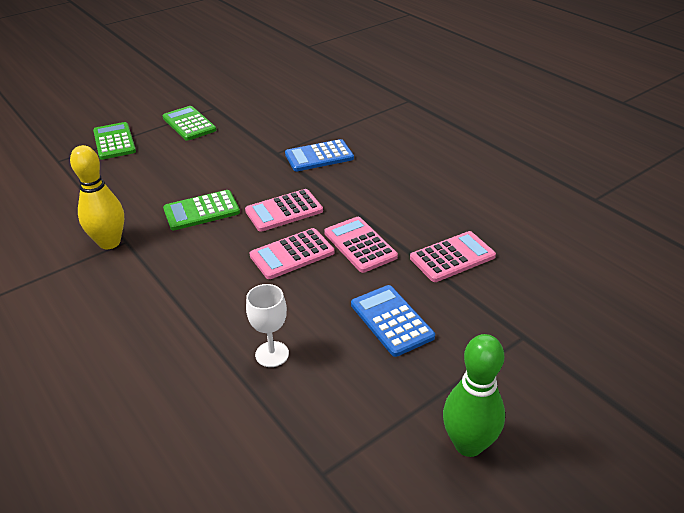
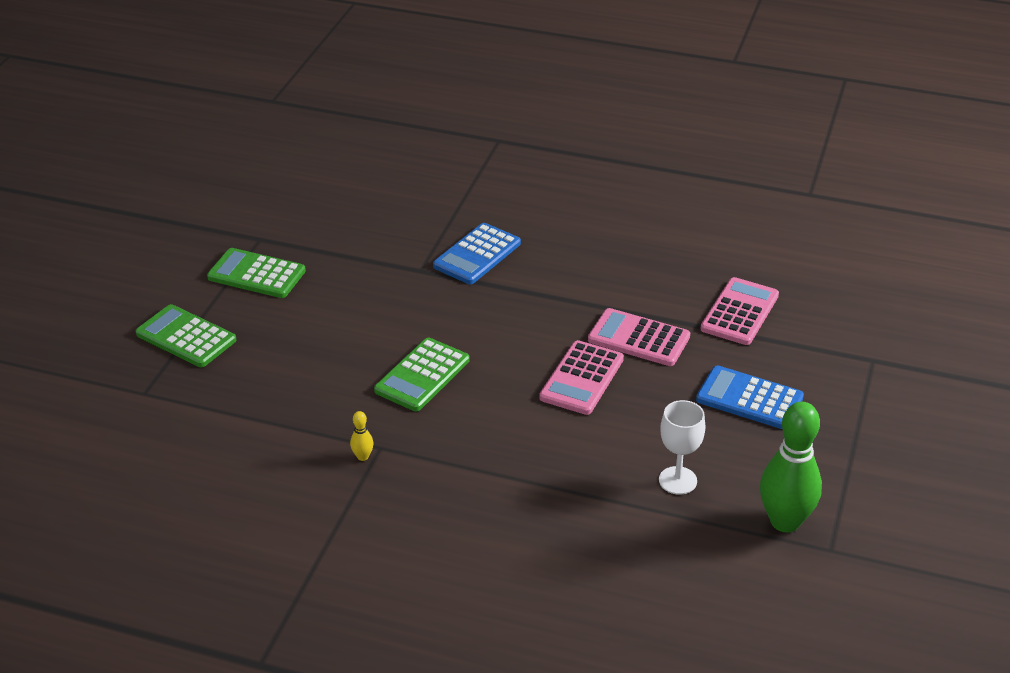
camera: 35 degrees left, 0 degrees up
(109, 243) = (363, 457): yellow bowling pin -> yellow bowling pin, size x0.40
(284, 211) = (516, 336): pink calculator -> none
(468, 444) = (914, 469): green bowling pin -> green bowling pin (785, 521)

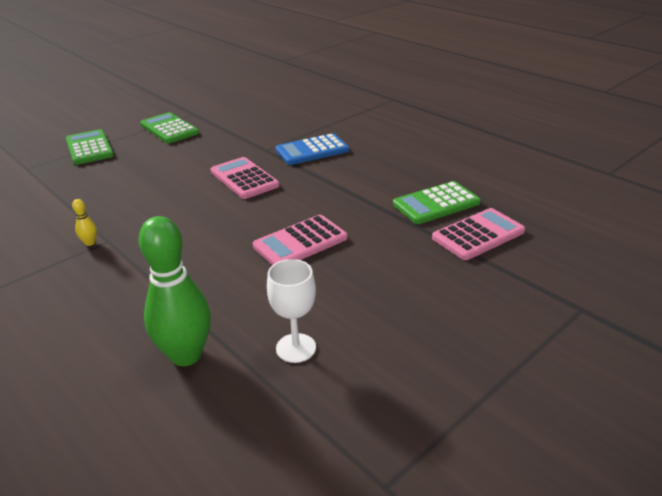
camera: 30 degrees right, 5 degrees down
(422, 375) = (192, 206): green calculator -> green calculator (436, 204)
(638, 338) = (374, 229): pink calculator -> pink calculator (244, 179)
(749, 399) = (428, 302): blue calculator -> none
(785, 521) = (362, 431): green bowling pin -> green bowling pin (186, 355)

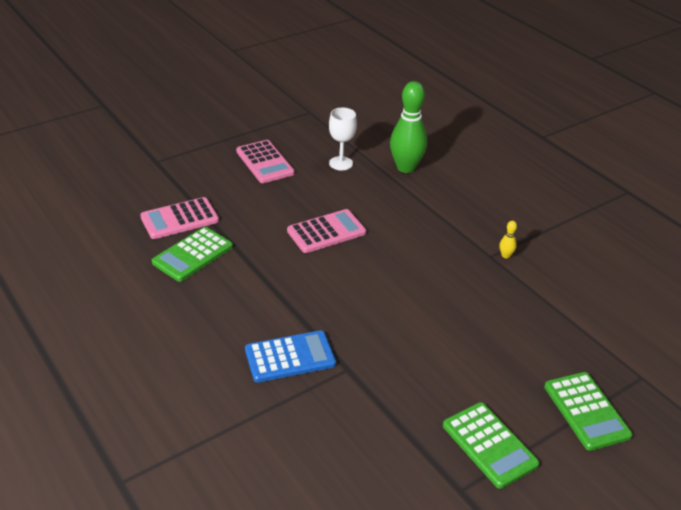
camera: 175 degrees left, 5 degrees up
(244, 179) = (374, 317): pink calculator -> pink calculator (265, 162)
(436, 204) = (193, 255): green calculator -> green calculator turned 150 degrees clockwise

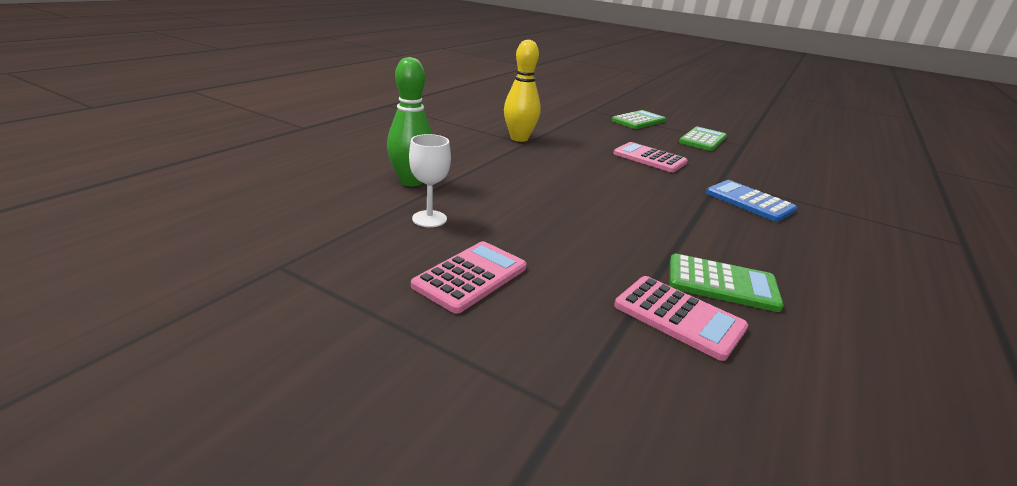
camera: 115 degrees left, 10 degrees down
(326, 232) = (575, 209): pink calculator -> pink calculator (649, 158)
(505, 255) = (519, 138): yellow bowling pin -> yellow bowling pin, size x2.49

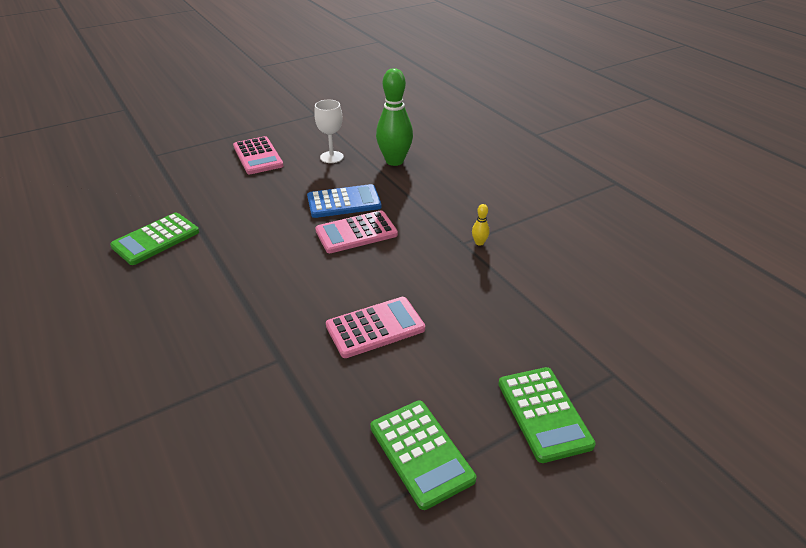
camera: 120 degrees right, 10 degrees up
(519, 138) = (479, 243): yellow bowling pin -> yellow bowling pin, size x0.40
(679, 317) = (156, 206): pink calculator -> pink calculator (356, 233)
(749, 201) = (220, 345): blue calculator -> blue calculator (344, 202)

